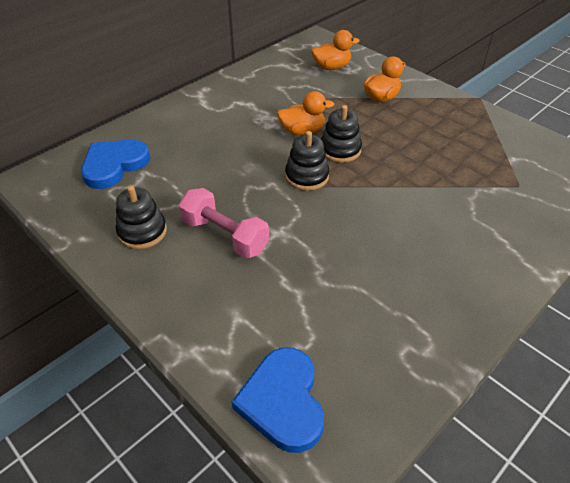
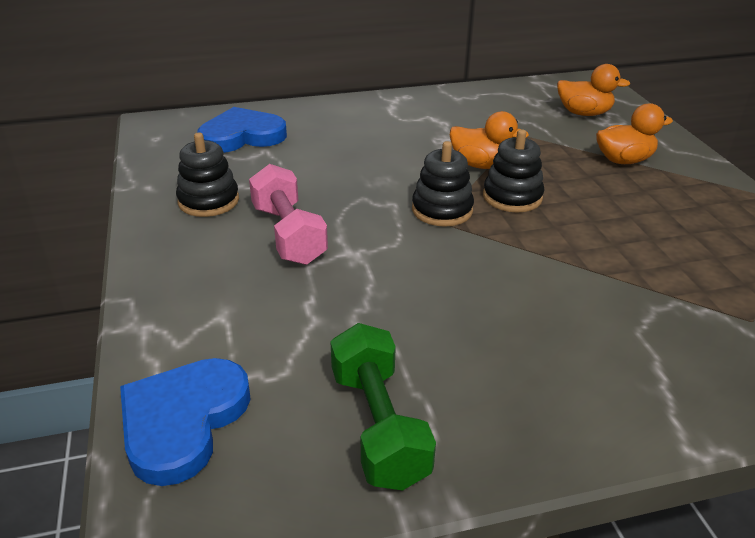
camera: 30 degrees right, 10 degrees down
(394, 343) = (378, 426): none -> green dumbbell

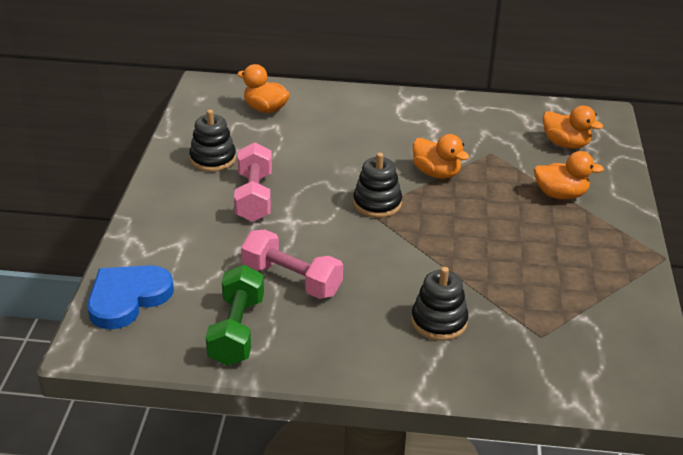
camera: 20 degrees right, 0 degrees up
(242, 136) = (265, 109): blue heart -> orange duck
(405, 328) = (292, 280): none -> pink dumbbell
(512, 197) = (439, 205): black stacking toy -> black stacking toy (439, 321)

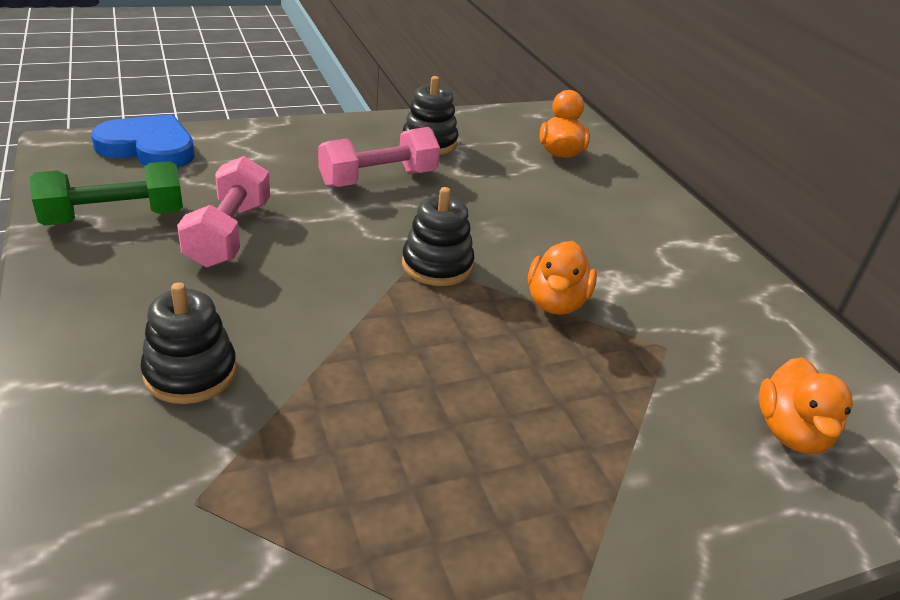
camera: 60 degrees right, 0 degrees up
(560, 195) = (628, 453): orange duck -> none

